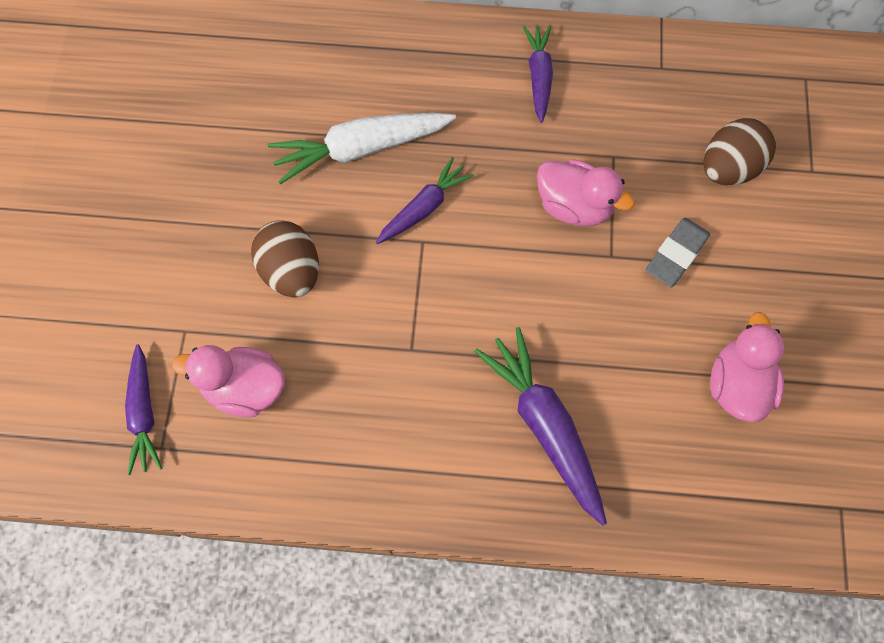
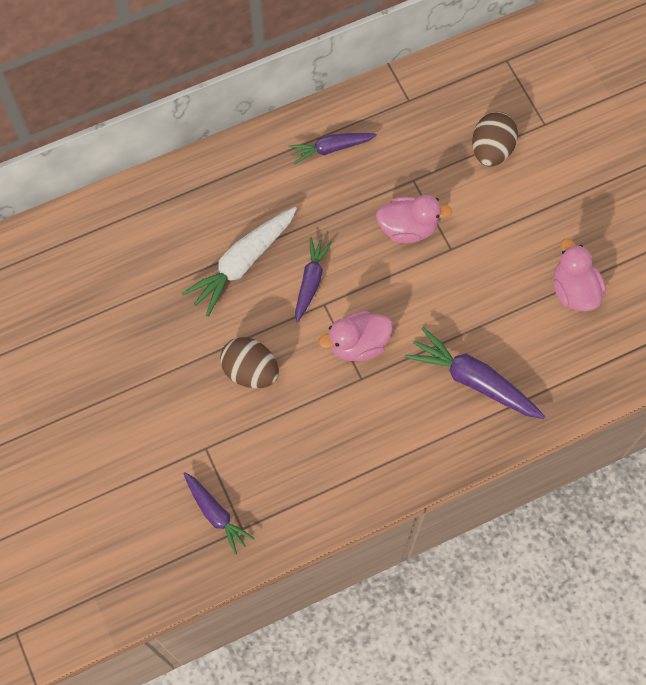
camera: 30 degrees left, 0 degrees up
(244, 388) = (270, 462): pink duck -> pink duck (358, 344)
(539, 76) = (330, 148): purple carrot -> purple carrot turned 75 degrees counterclockwise
(676, 254) = (491, 226): grey eraser -> none

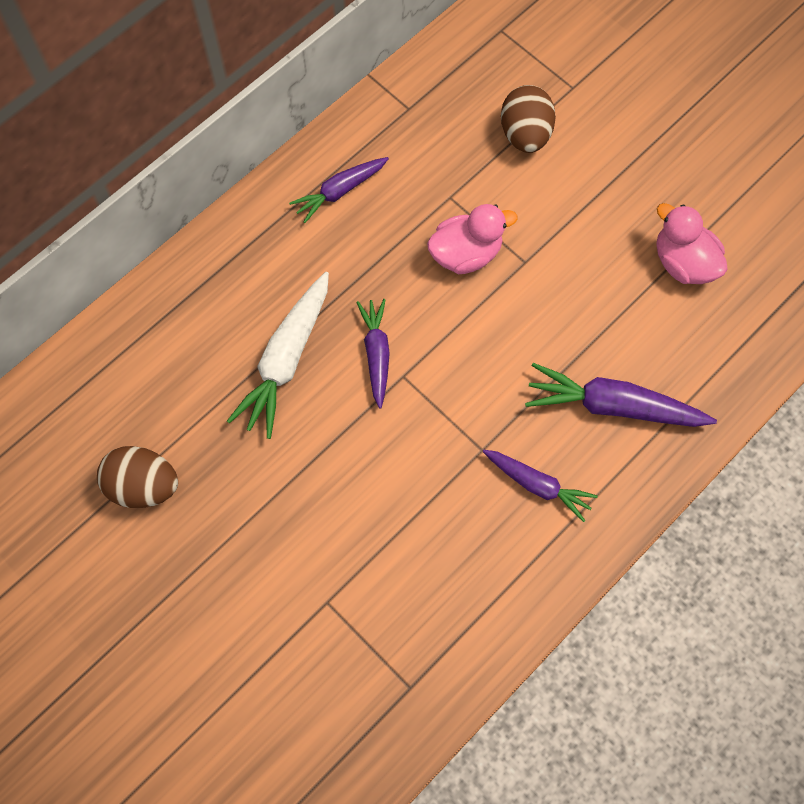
camera: 20 degrees left, 0 degrees up
(216, 514) = (371, 681): purple carrot -> purple carrot (538, 485)
(250, 371) = (345, 487): brown egg -> brown egg (143, 486)
(358, 344) = (461, 410): pink duck -> none

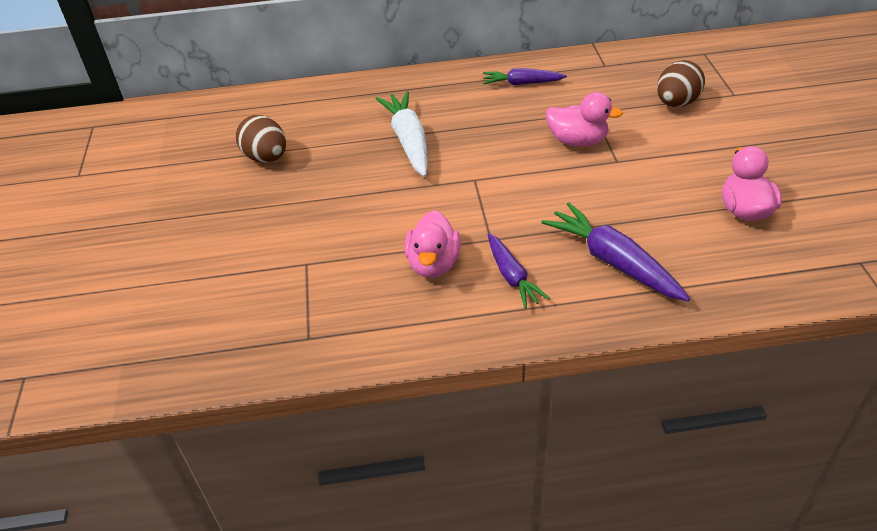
camera: 40 degrees right, 25 degrees down
(286, 360) = (408, 141): white carrot -> white carrot turned 105 degrees clockwise
(376, 354) = (468, 162): purple carrot -> none
(453, 518) = (433, 264): none -> pink duck

